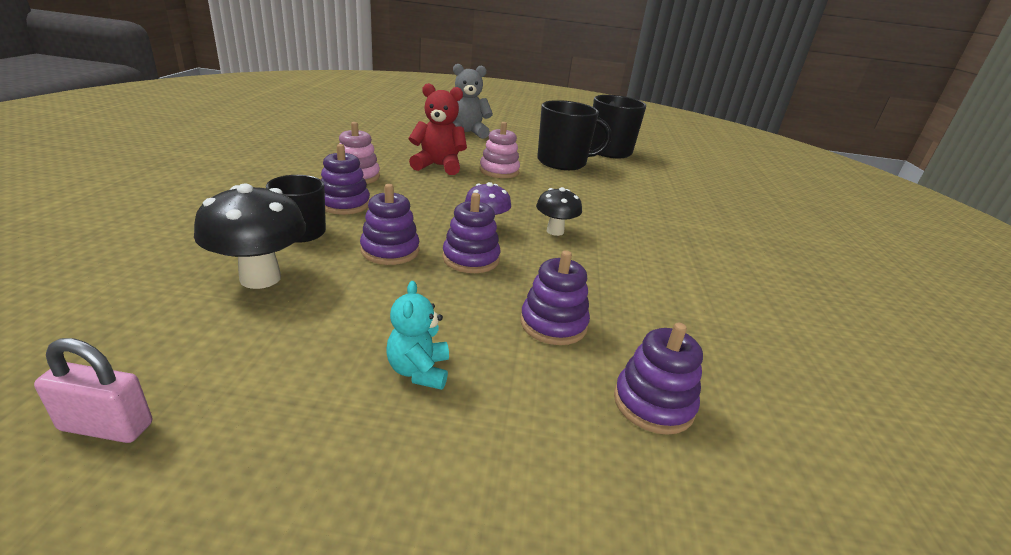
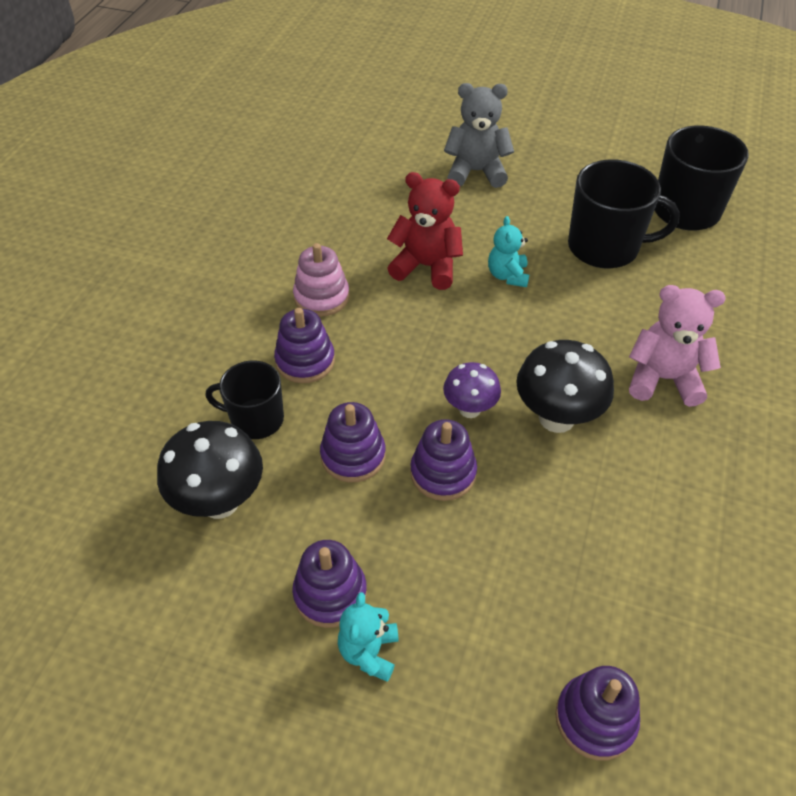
camera: 15 degrees right, 20 degrees up
(106, 426) = (114, 694): pink padlock -> none
(499, 171) = (507, 275): pink stacking toy -> turquoise teddy bear
(553, 324) = (517, 592): purple stacking toy -> purple stacking toy (330, 593)
(555, 231) = (556, 418): black mushroom -> black mushroom, size x1.63
(625, 214) = (663, 379): none -> pink teddy bear

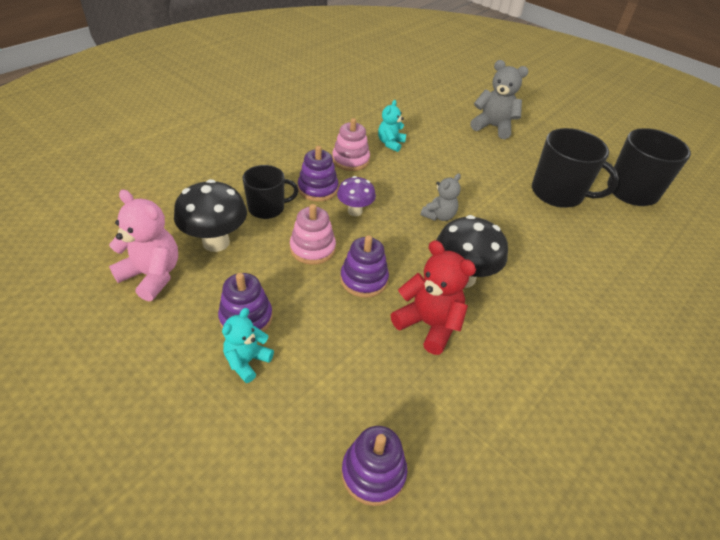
camera: 20 degrees right, 5 degrees down
(256, 419) = (267, 208): black mug -> black mug turned 135 degrees clockwise
(353, 455) = (312, 248): purple stacking toy -> pink stacking toy
(426, 266) = (427, 165): red teddy bear -> red teddy bear (428, 325)
(469, 409) = (405, 251): purple mushroom -> purple mushroom (355, 211)
(482, 339) = (439, 216): none -> grey teddy bear
(507, 275) = (479, 187): turquoise teddy bear -> turquoise teddy bear (390, 143)
(663, 379) = (555, 282): pink teddy bear -> pink teddy bear (152, 275)

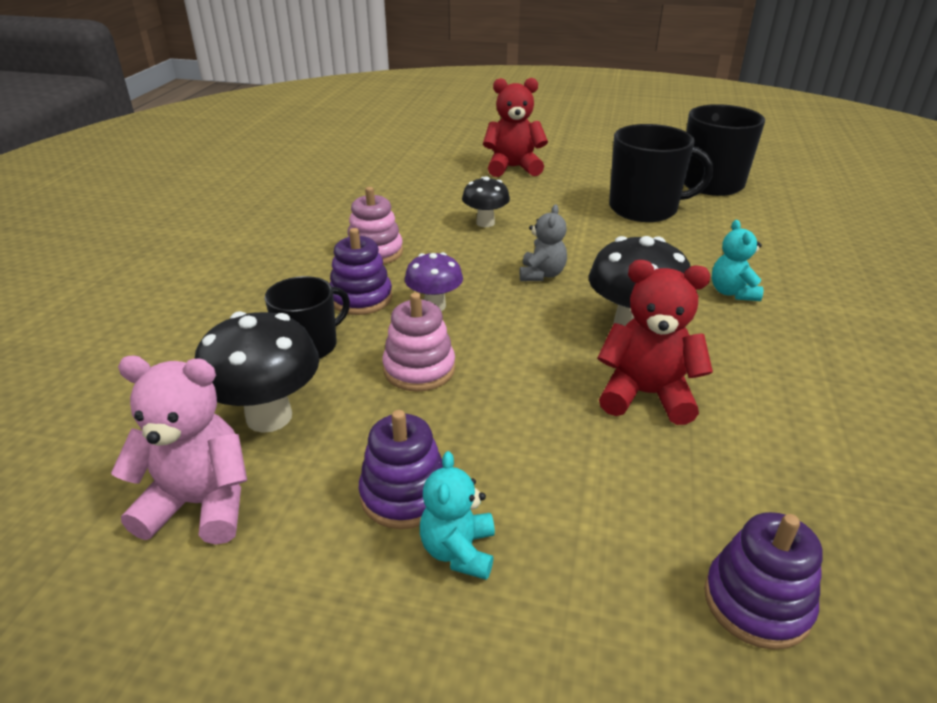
camera: 25 degrees left, 10 degrees down
(364, 280) = (520, 378): purple stacking toy -> none
(390, 143) = (409, 219): turquoise teddy bear -> turquoise teddy bear (732, 292)
(436, 164) = (485, 223): none -> black mushroom
(493, 127) = (513, 168): grey teddy bear -> red teddy bear

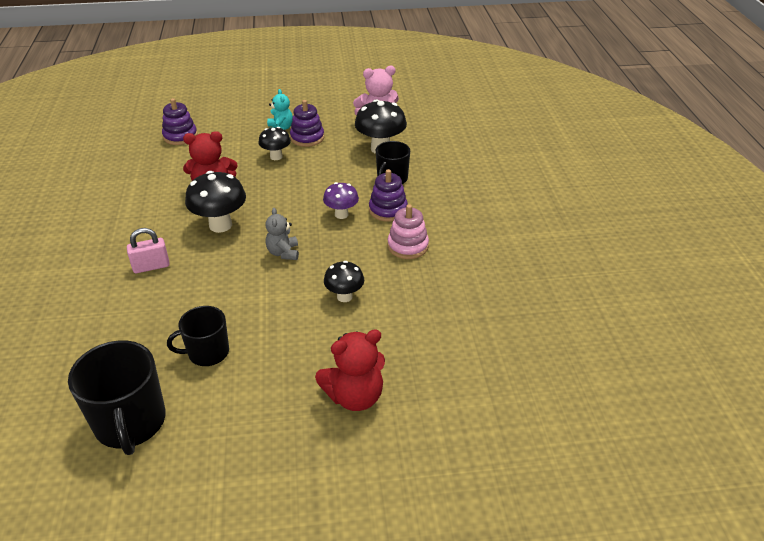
camera: 160 degrees right, 5 degrees up
(419, 369) = (328, 179): pink stacking toy -> none
(501, 451) = (276, 157): none -> black mushroom
(645, 209) = (207, 352): black mug -> black mug, size x0.63
(732, 292) = (151, 266): turquoise teddy bear -> pink padlock

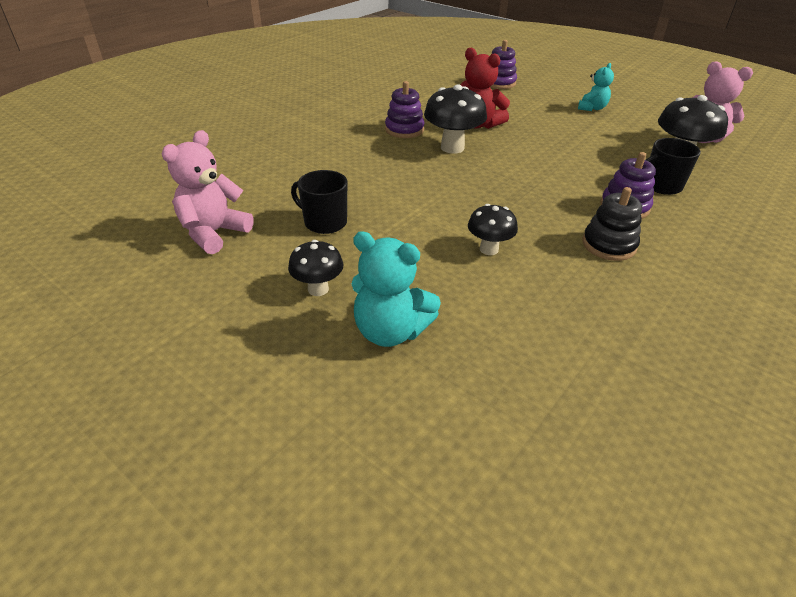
camera: 45 degrees right, 0 degrees up
(130, 423) = (214, 233): black mug -> pink teddy bear
(151, 266) = (366, 149): pink padlock -> none
(276, 157) = (562, 124): black mushroom -> black mushroom (318, 289)
(283, 253) = (478, 190): grey teddy bear -> none
(307, 138) = (610, 123): purple stacking toy -> purple stacking toy (404, 130)
(341, 214) = (570, 188): purple mushroom -> none
(355, 396) = (390, 331): red teddy bear -> turquoise teddy bear
(408, 246) = (609, 245): pink stacking toy -> black stacking toy

